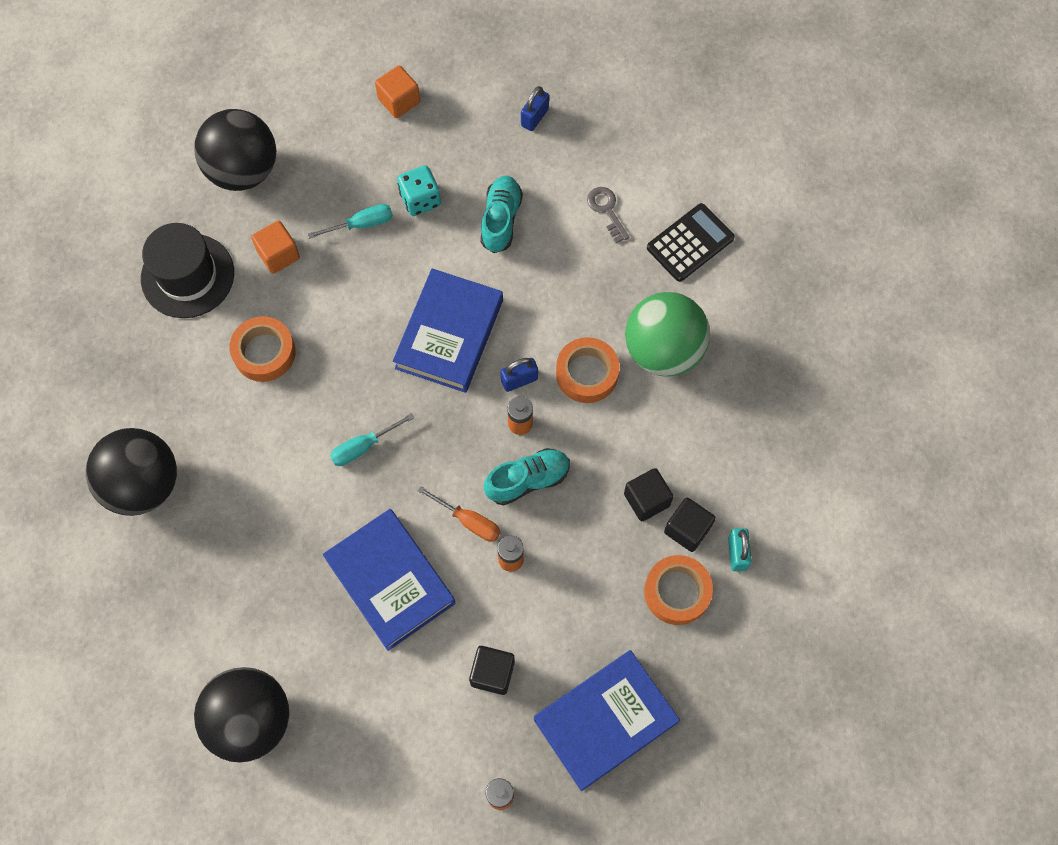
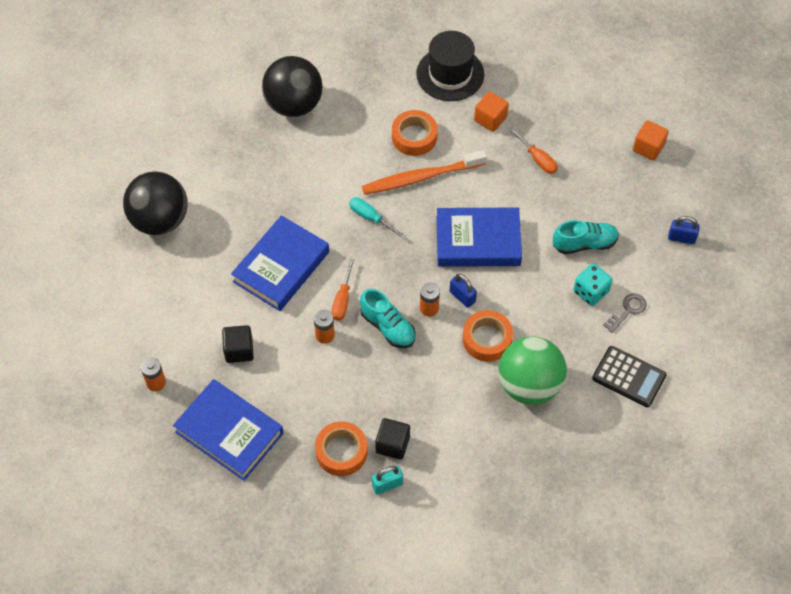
camera: 70 degrees right, 10 degrees down
(243, 170) = (544, 76): black ball -> none
(329, 366) = (421, 177): none -> orange toothbrush
(362, 224) = (537, 159): turquoise screwdriver -> orange screwdriver
(420, 199) = (575, 188): turquoise dice -> turquoise dice (590, 292)
(646, 500) = (404, 410): black cube -> none

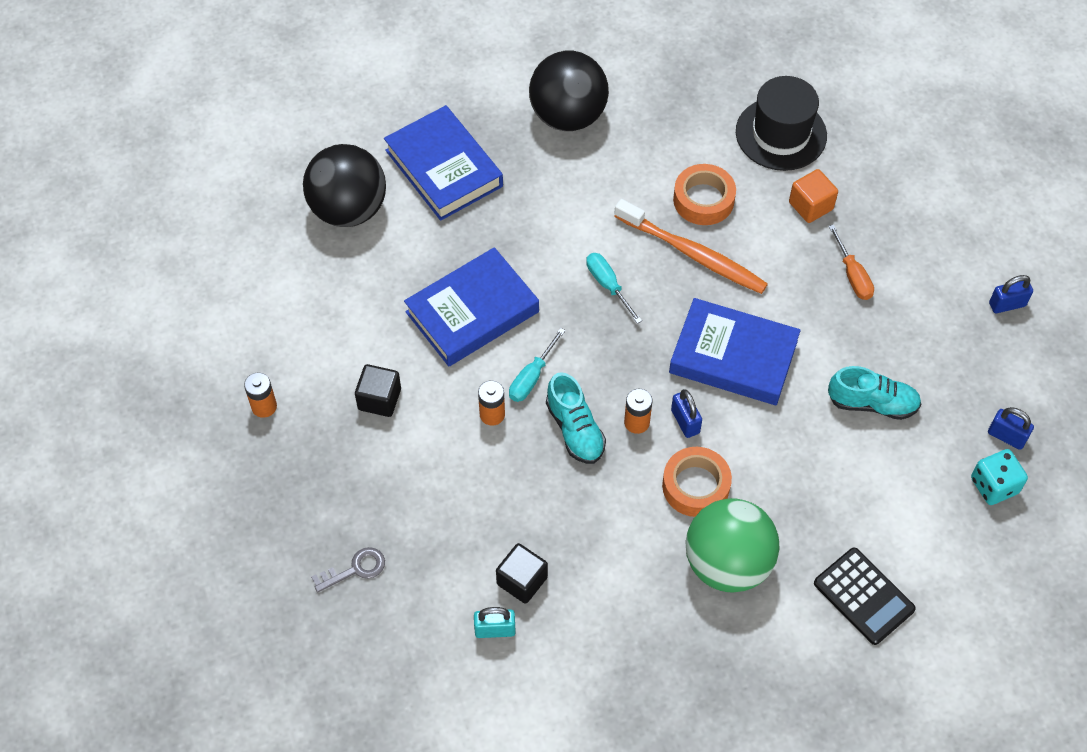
camera: 20 degrees right, 0 degrees up
(229, 432) = (327, 497): blue book -> blue book (444, 168)
(341, 451) = (454, 568): orange tape -> none
(342, 300) = (532, 377): orange screwdriver -> turquoise screwdriver
(421, 177) = (692, 254): orange toothbrush -> orange toothbrush turned 150 degrees counterclockwise
(590, 292) = (856, 468): turquoise dice -> turquoise dice (994, 486)
(627, 311) = (896, 509): grey key -> grey key (355, 569)
(648, 148) = (1007, 304): orange cube -> blue padlock

